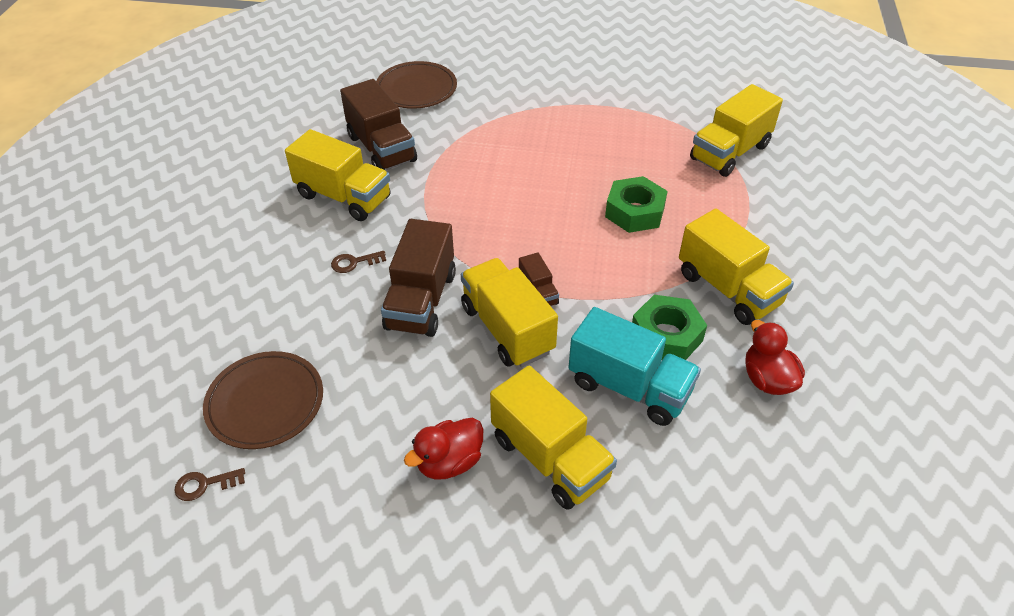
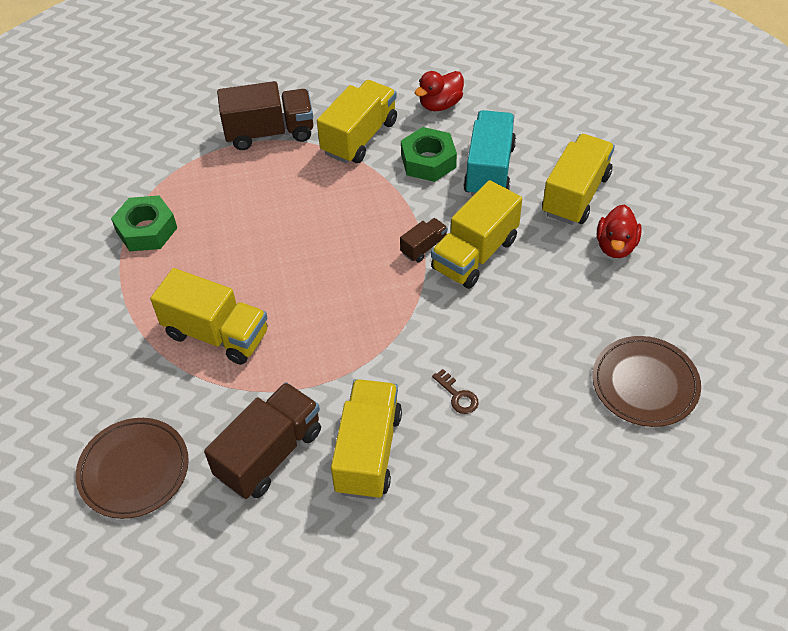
camera: 110 degrees left, 5 degrees up
(205, 484) = (735, 384): brown key -> none
(421, 301) = (476, 323): brown truck -> brown truck (270, 133)
(449, 462) = (615, 246): red duck -> red duck turned 75 degrees clockwise
(635, 212) = (289, 211): green nut -> green nut (147, 230)
(730, 152) = (174, 165): yellow truck -> yellow truck (217, 334)

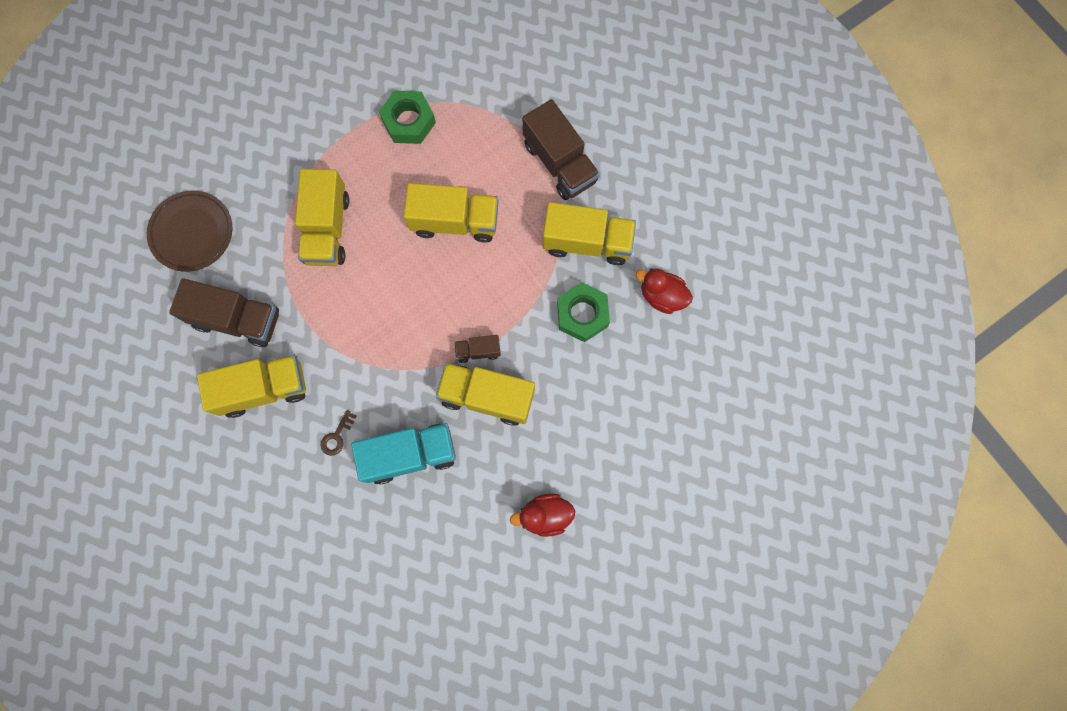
camera: 65 degrees right, 25 degrees up
(424, 247) = (478, 351): brown truck -> brown truck turned 150 degrees clockwise
(489, 170) = (594, 372): turquoise truck -> turquoise truck (410, 454)
(575, 194) = (594, 460): yellow truck -> yellow truck (455, 221)
(645, 384) = (402, 582): brown plate -> none

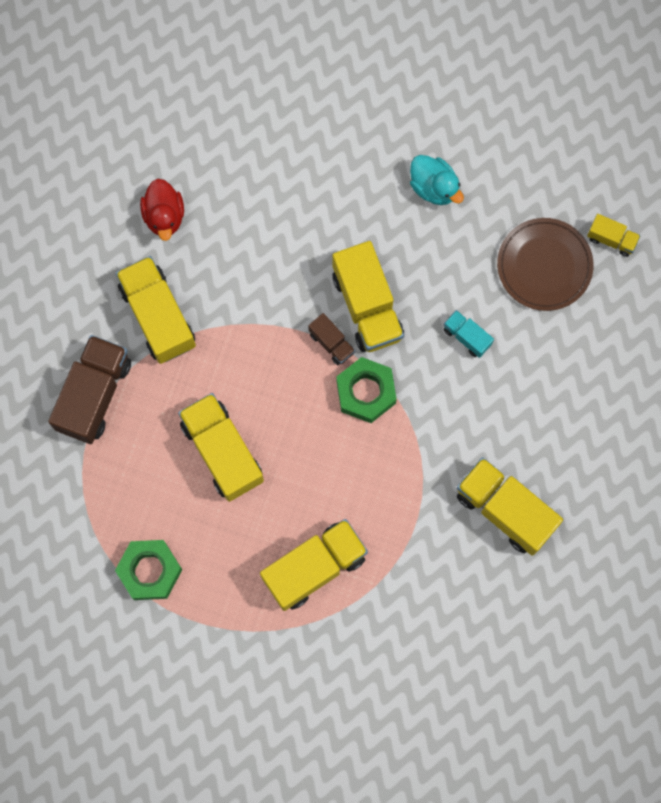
camera: 125 degrees left, 0 degrees up
(192, 232) = (410, 696): brown plate -> brown plate (544, 266)
(237, 319) = (460, 585): brown truck -> none
(337, 436) = (497, 412): brown key -> none
(403, 628) = (611, 239): none -> yellow truck
(410, 454) = (467, 337): turquoise truck -> turquoise truck, size x0.49
(545, 515) = (434, 187): red duck -> turquoise duck
(582, 314) = (231, 274): green nut -> green nut (366, 392)

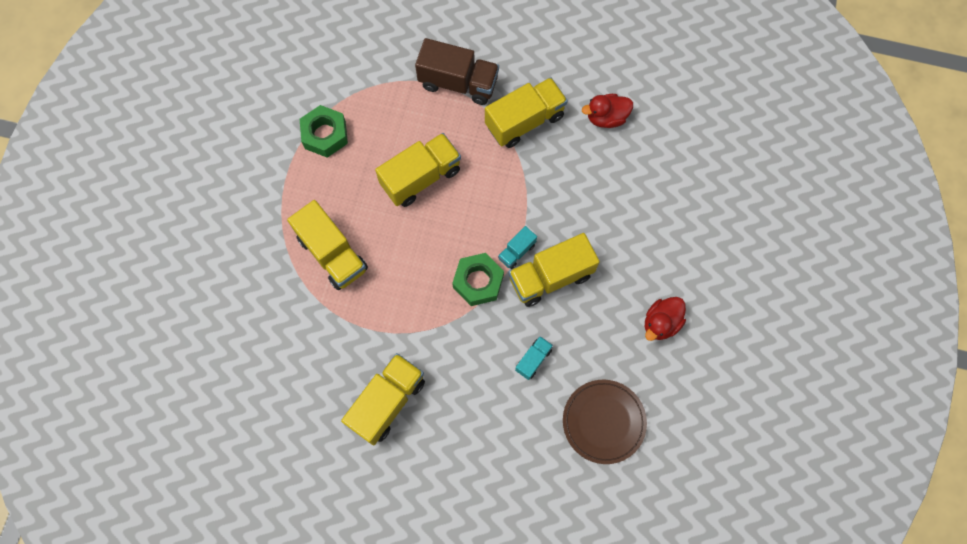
camera: 85 degrees right, 5 degrees down
(331, 343) = (516, 251): brown truck -> turquoise truck
(434, 187) = (661, 323): turquoise duck -> red duck
(611, 239) = (635, 480): yellow truck -> none

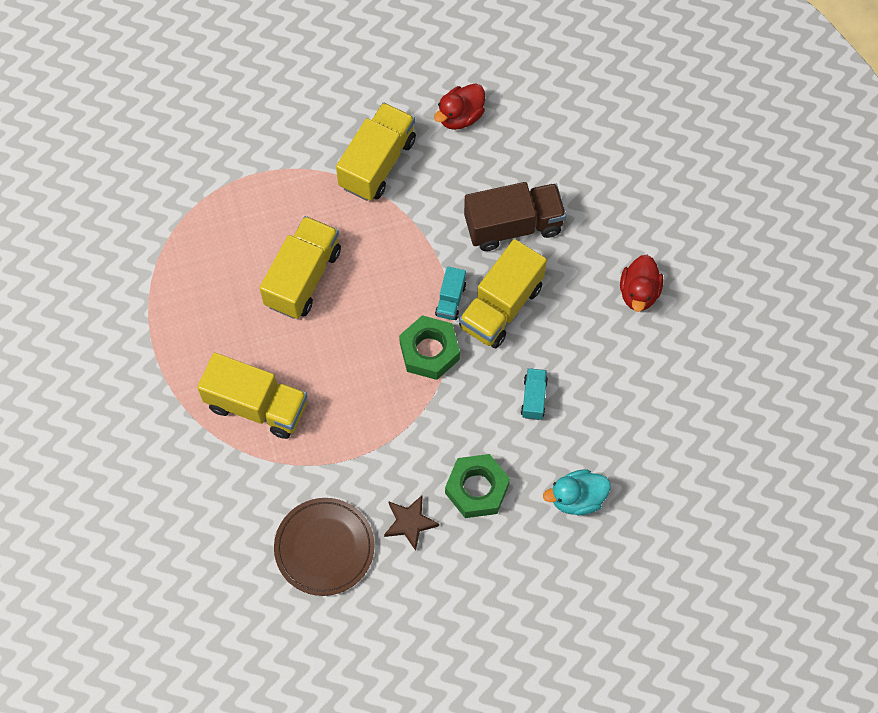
camera: 30 degrees left, 5 degrees down
(325, 135) = (170, 287): green nut -> green nut (477, 489)
(387, 402) = (410, 522): yellow truck -> brown star
(458, 83) = (282, 159): brown truck -> brown truck (513, 225)
(519, 455) = (577, 498): none -> turquoise duck
(603, 422) = (640, 419): brown plate -> brown plate (324, 548)

